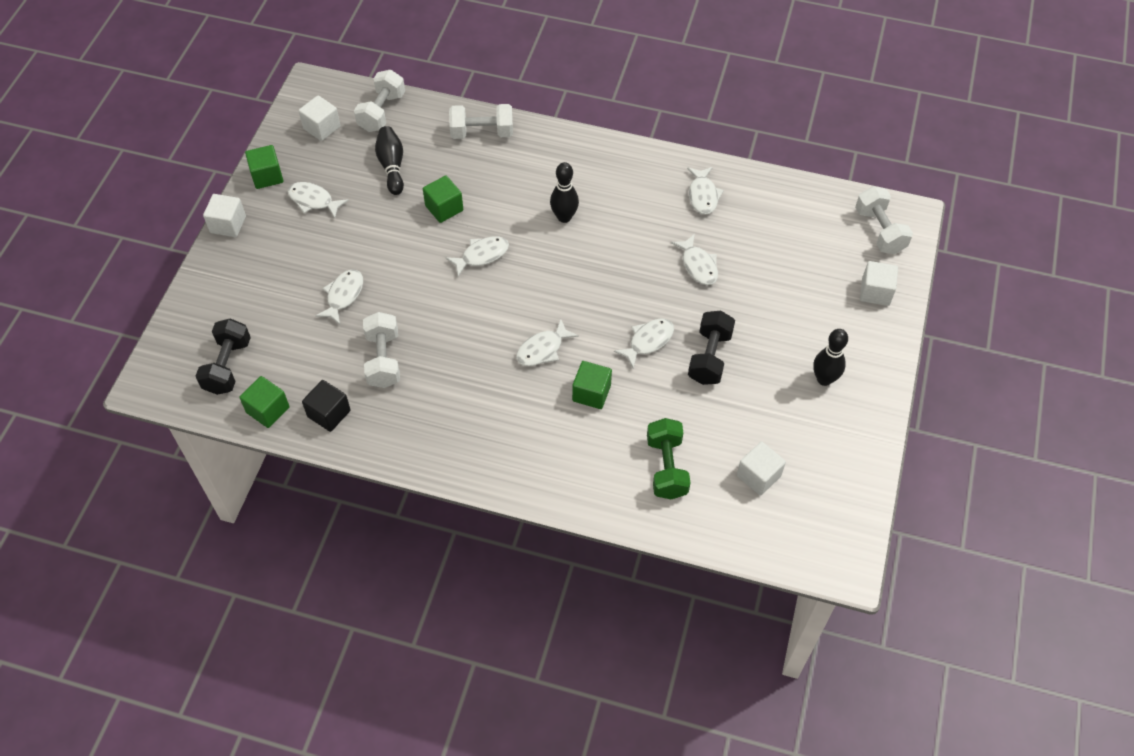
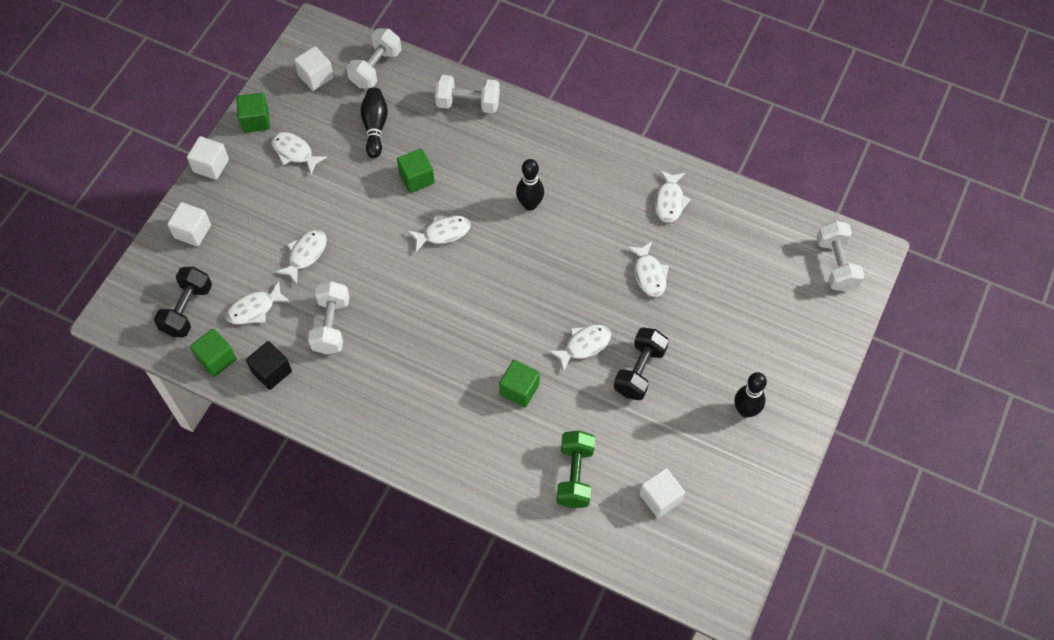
camera: 10 degrees right, 5 degrees up
(542, 349) = (482, 338): white fish -> white fish (255, 309)
(875, 292) = (817, 328): white cube -> white cube (192, 231)

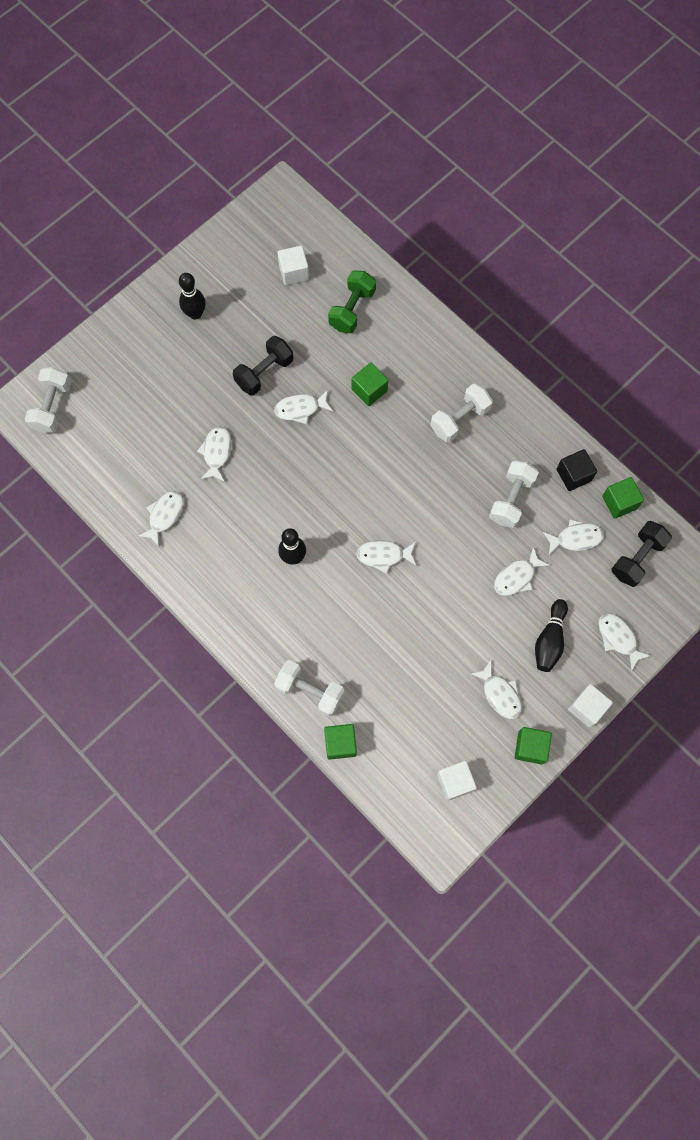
camera: 160 degrees left, 10 degrees up
(192, 231) = (618, 638): white cube -> white fish
(375, 127) = (411, 696): black bowling pin -> black bowling pin (549, 640)
(376, 68) = (389, 770): white dumbbell -> white dumbbell (459, 419)
(416, 178) = (389, 622): green cube -> green cube (340, 743)

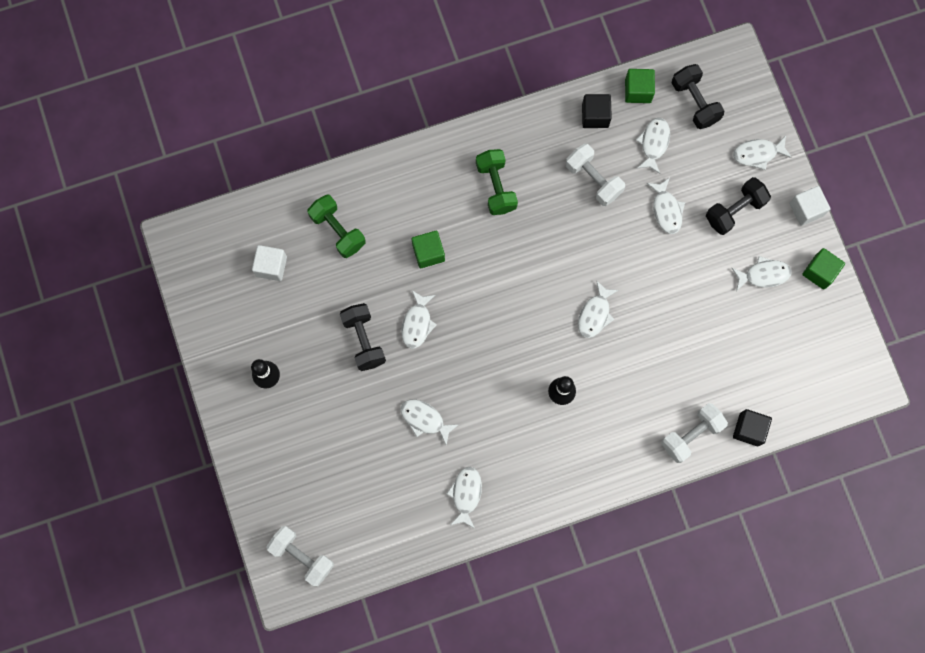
camera: 65 degrees left, 5 degrees up
(164, 516) = (466, 494): white fish -> white fish turned 45 degrees clockwise
(340, 743) = (749, 429): green cube -> black cube
(455, 782) = (822, 348): white cube -> none
(459, 419) = (496, 187): white dumbbell -> green dumbbell
(549, 640) = (734, 210): black bowling pin -> black dumbbell

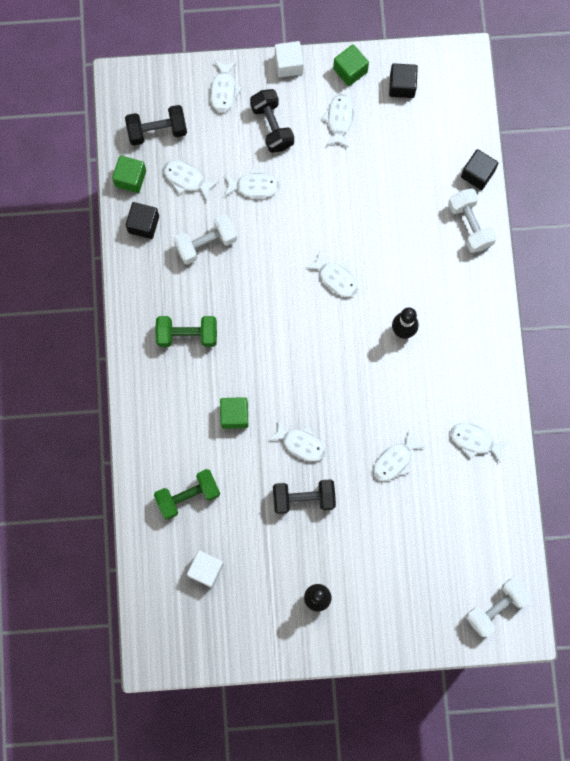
camera: 75 degrees left, 0 degrees up
(820, 328) = (402, 86): none -> black cube

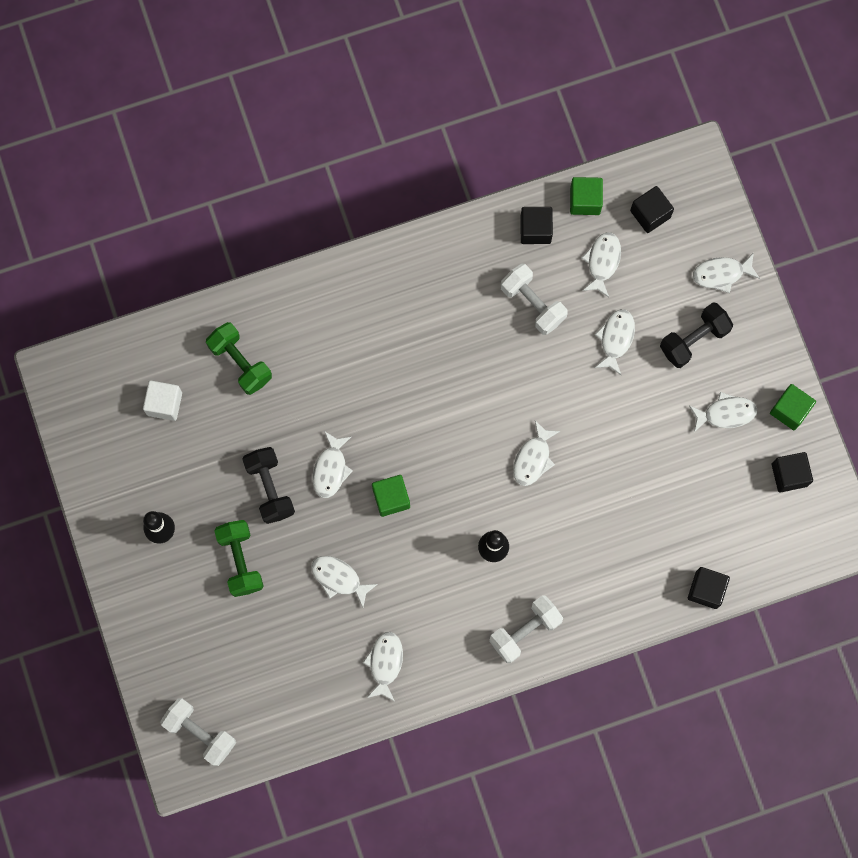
camera: 75 degrees right, 0 degrees up
(157, 131) = (650, 214): black dumbbell -> black cube
(187, 335) = (421, 312): green dumbbell -> green dumbbell (240, 560)
(234, 415) = (343, 388): green cube -> green cube (391, 498)
(254, 186) = (616, 339): white fish -> white fish turned 150 degrees counterclockwise
(289, 64) = (775, 338): white cube -> none
(470, 225) = (640, 596): white dumbbell -> white dumbbell (525, 631)

